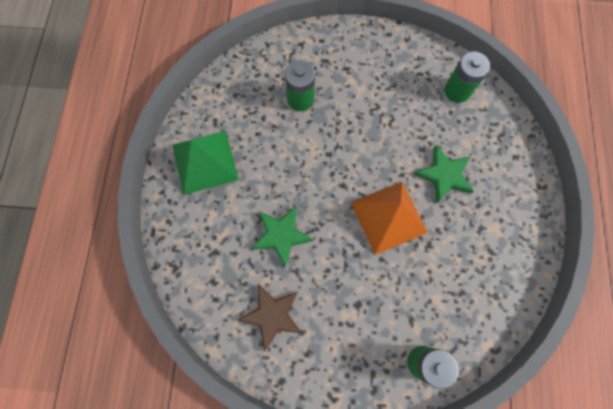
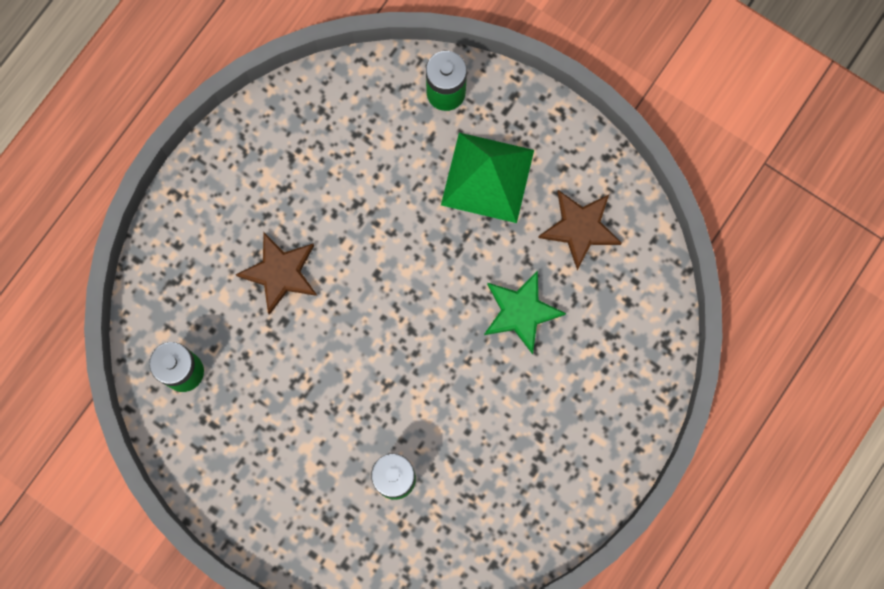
camera: 150 degrees left, 5 degrees up
(205, 162) = (565, 459): green pyramid -> green pyramid (487, 177)
(388, 217) = (381, 261): orange pyramid -> none
(444, 175) = (280, 273): green star -> brown star

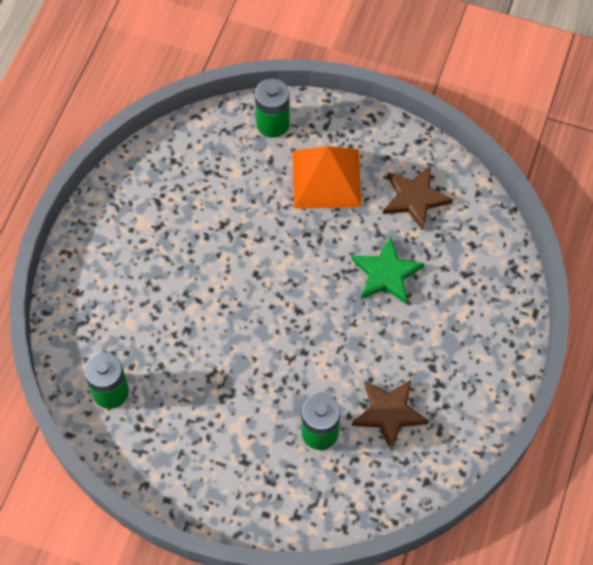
camera: 15 degrees left, 15 degrees down
(280, 273) = (173, 293): brown star -> brown star (389, 413)
(487, 177) = (326, 178): green pyramid -> orange pyramid

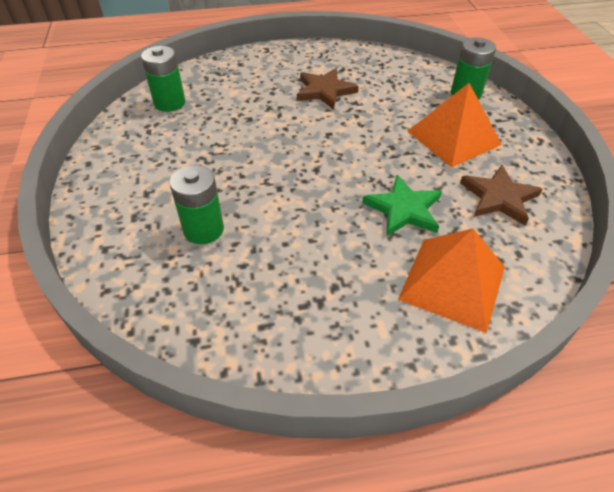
camera: 60 degrees right, 15 degrees down
(389, 413) = (257, 273): brown star -> brown star (325, 91)
(472, 288) = (452, 282): none -> orange pyramid

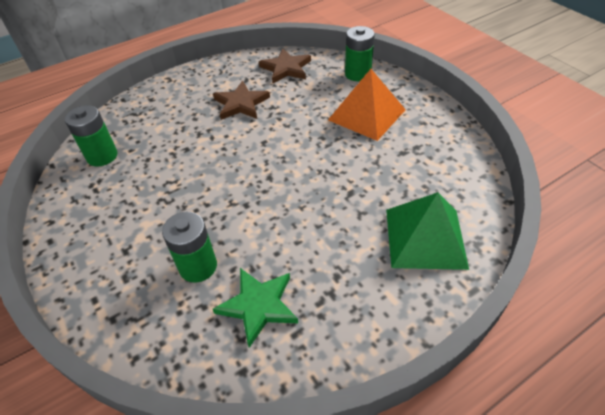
camera: 20 degrees left, 0 degrees up
(404, 209) = (358, 189): green star -> green star (258, 305)
(452, 282) = (425, 238): orange pyramid -> green pyramid
(499, 197) = (425, 155): brown star -> brown star (286, 68)

